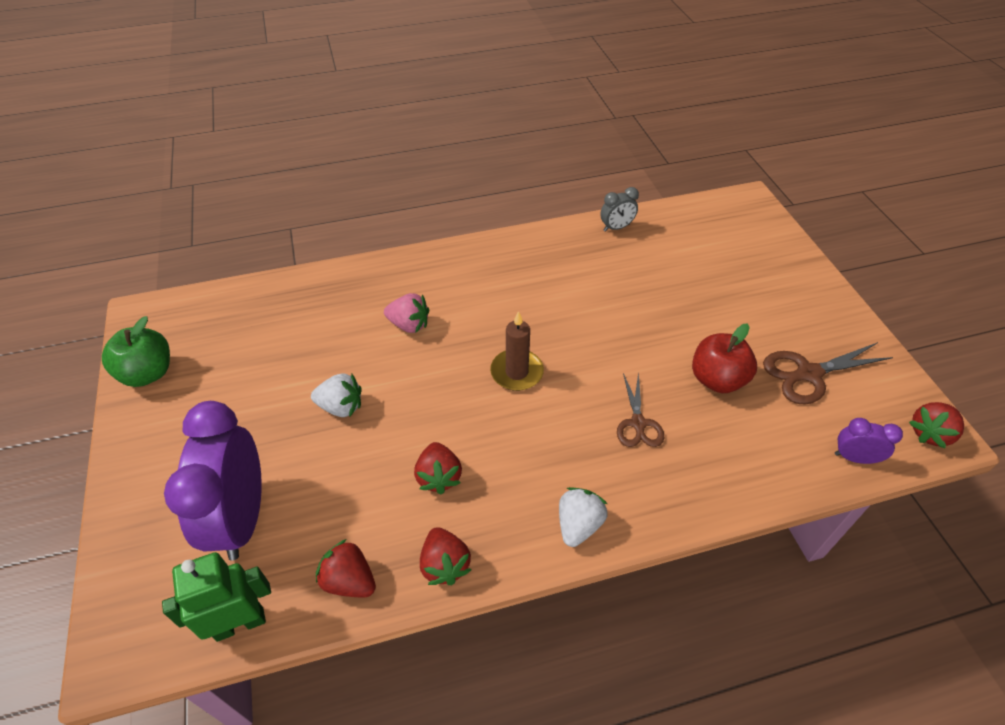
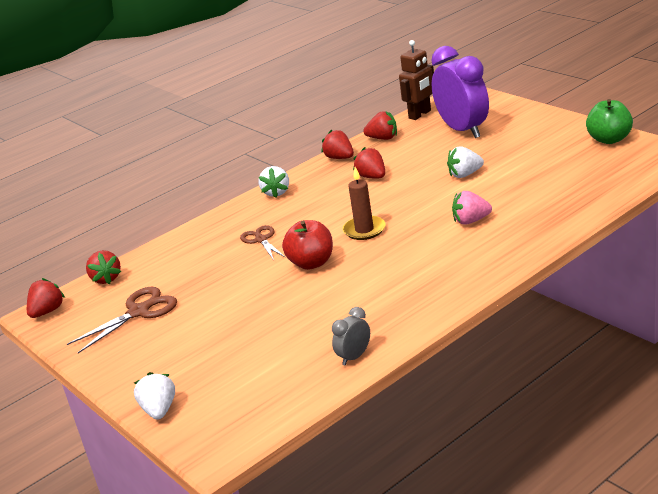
camera: 160 degrees right, 20 degrees down
(240, 623) = (420, 114): green robot -> brown robot
(717, 379) = (212, 282): red apple -> red apple (311, 263)
(790, 249) = (159, 410): none -> white strawberry
(854, 458) = (106, 279): purple clock -> red strawberry

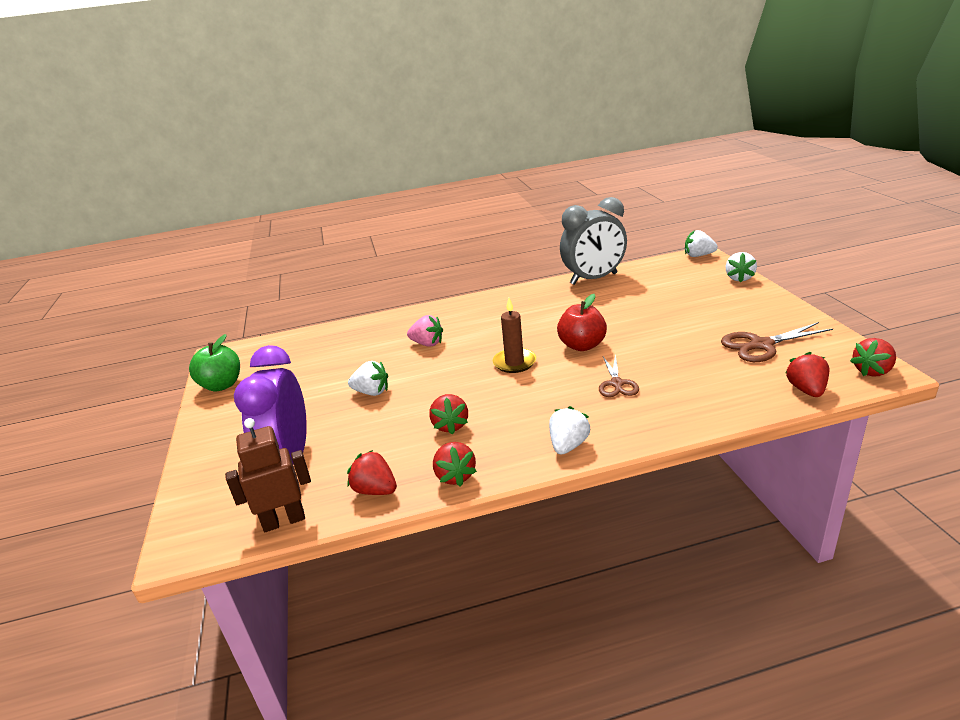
camera: 155 degrees left, 0 degrees up
(221, 449) = (698, 255): none -> white strawberry
(354, 357) = (594, 279): grey clock -> grey clock, size x2.21

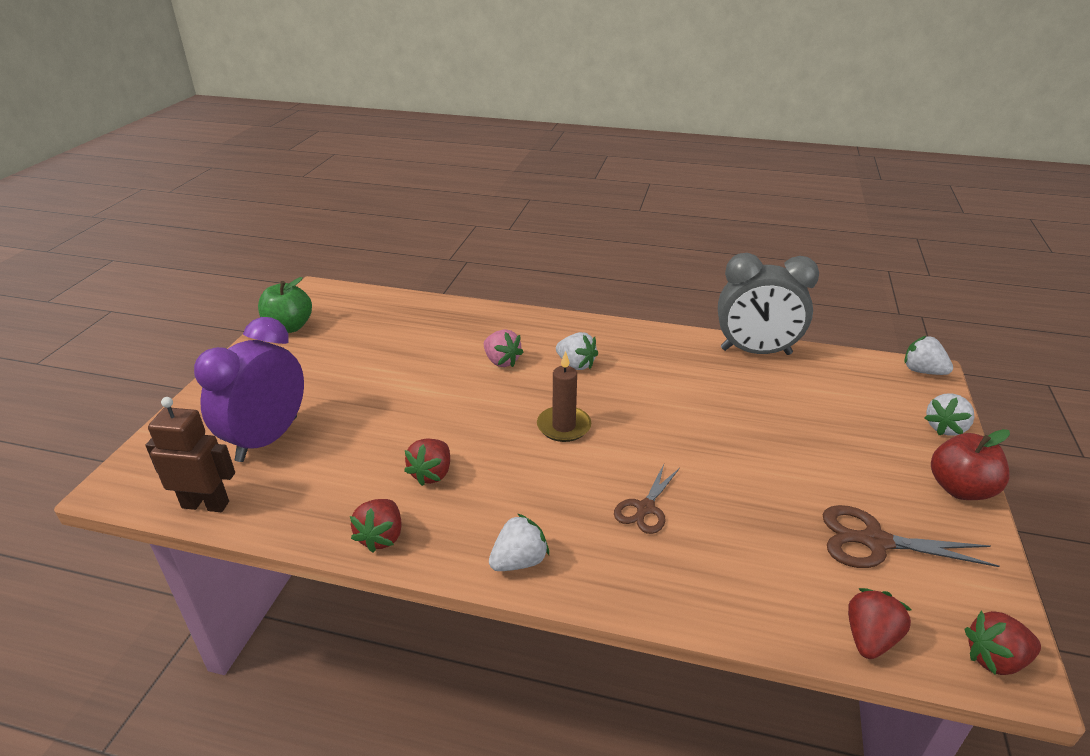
camera: 25 degrees right, 5 degrees up
(372, 392) = (400, 396): white strawberry -> white strawberry (576, 364)
(375, 490) = (302, 513): red strawberry -> none
(582, 345) = (655, 438): red apple -> red apple (960, 489)

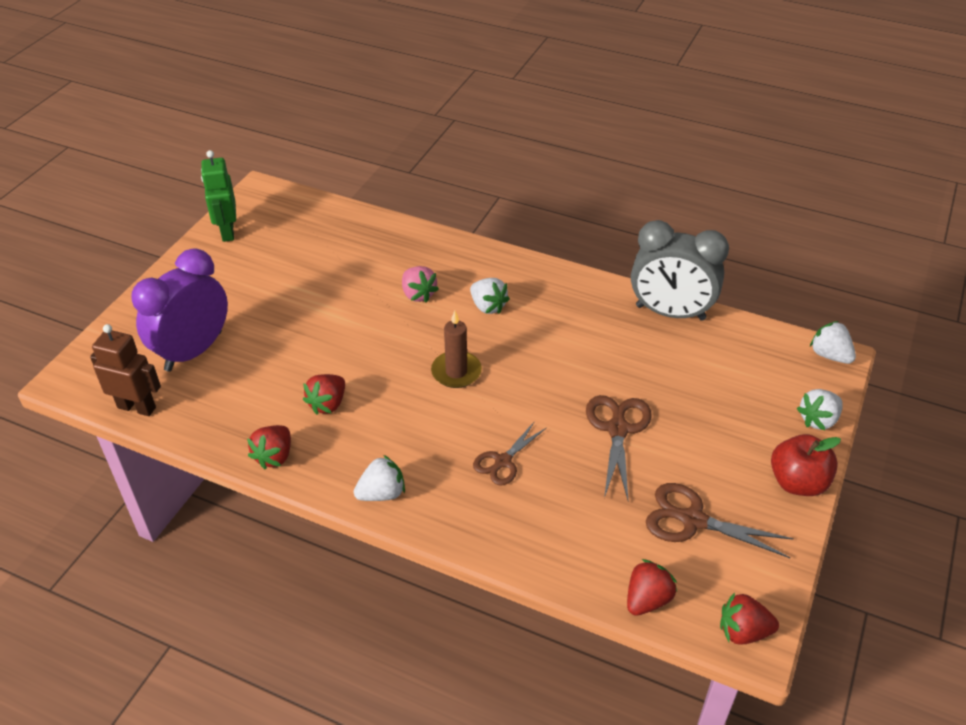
camera: 10 degrees right, 10 degrees up
(289, 327) = (227, 232): green apple -> green robot
(753, 461) = (617, 429): none -> brown scissors

